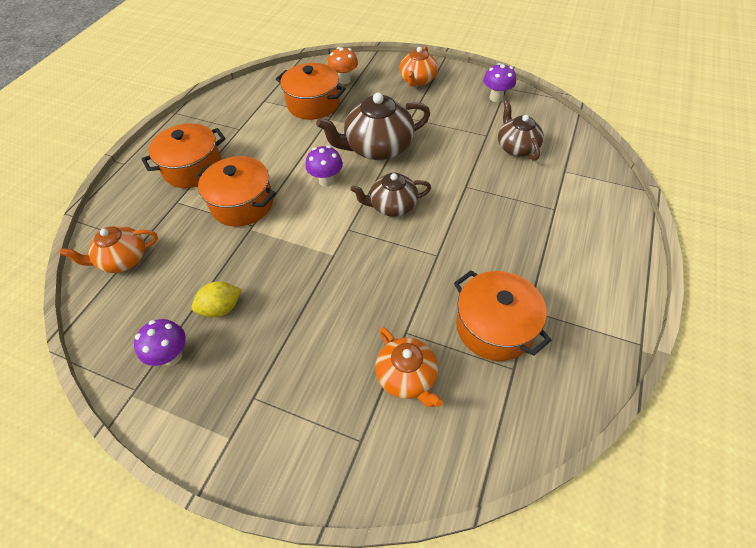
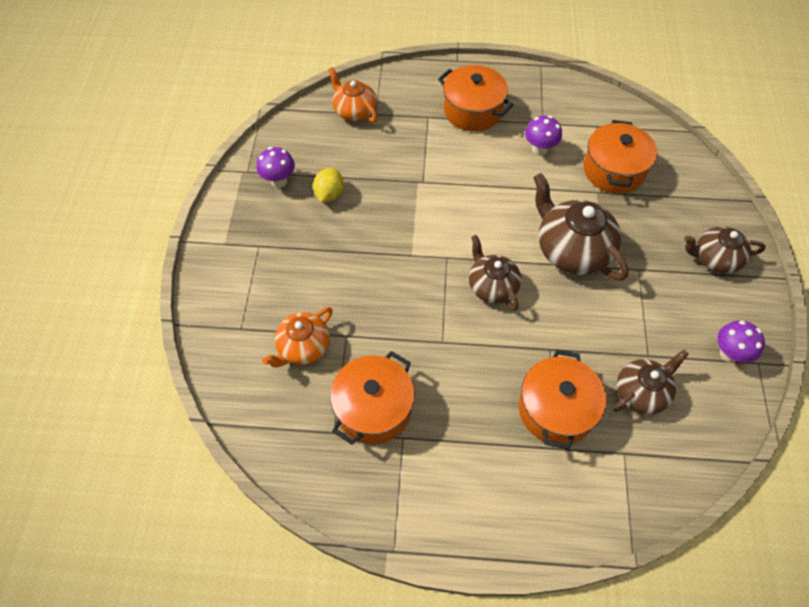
camera: 70 degrees right, 5 degrees up
(221, 308) = (329, 194): yellow lemon -> yellow lemon turned 60 degrees clockwise
(242, 204) = (445, 164): orange pot -> orange pot (556, 410)
(326, 181) = (502, 220): purple mushroom -> purple mushroom (539, 149)
(344, 80) = (672, 185): orange mushroom -> none
(417, 80) = (715, 259): orange teapot -> brown teapot

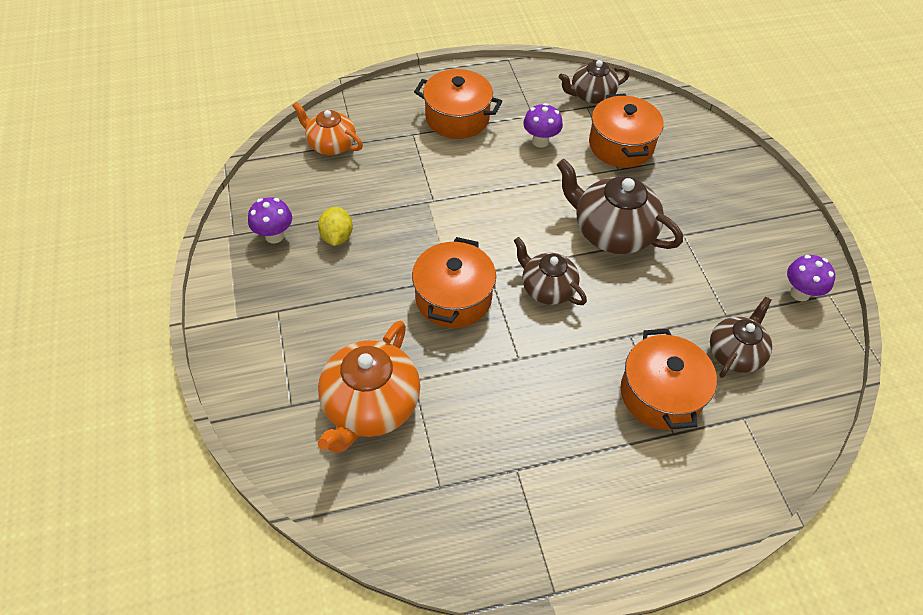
camera: 20 degrees left, 5 degrees down
(303, 347) = (370, 406): orange teapot -> orange teapot, size x1.58
(373, 408) = (473, 448): orange pot -> orange pot (453, 298)
(715, 259) = (750, 207): brown teapot -> brown teapot (591, 95)

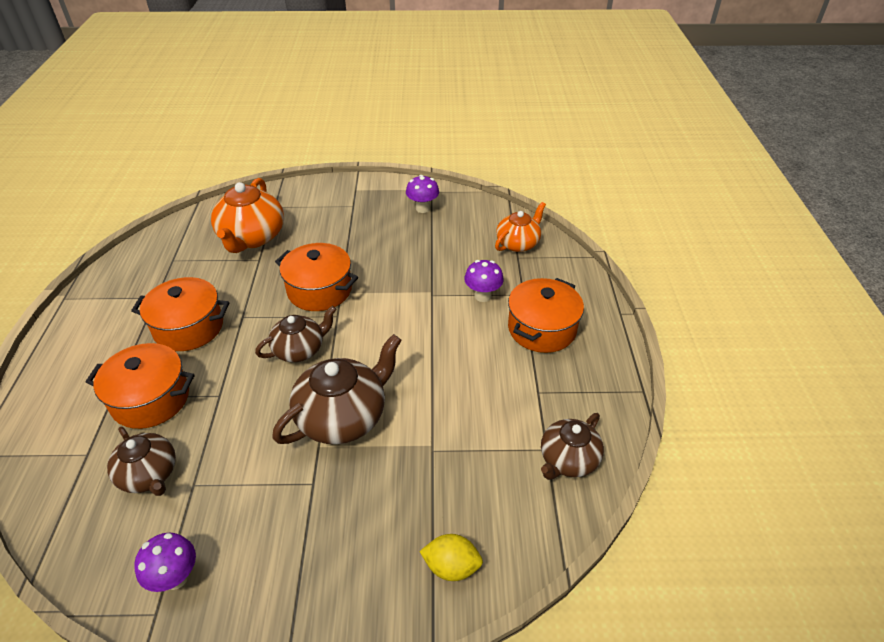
camera: 105 degrees right, 10 degrees down
(337, 237) = (410, 237): yellow lemon -> yellow lemon (451, 566)
(370, 406) = (252, 238): orange teapot -> orange teapot turned 120 degrees counterclockwise
(540, 141) = (493, 389): purple mushroom -> purple mushroom (482, 296)
(591, 95) = (568, 460): brown teapot -> brown teapot turned 135 degrees counterclockwise
(621, 145) = (470, 465): orange pot -> orange pot (189, 327)

